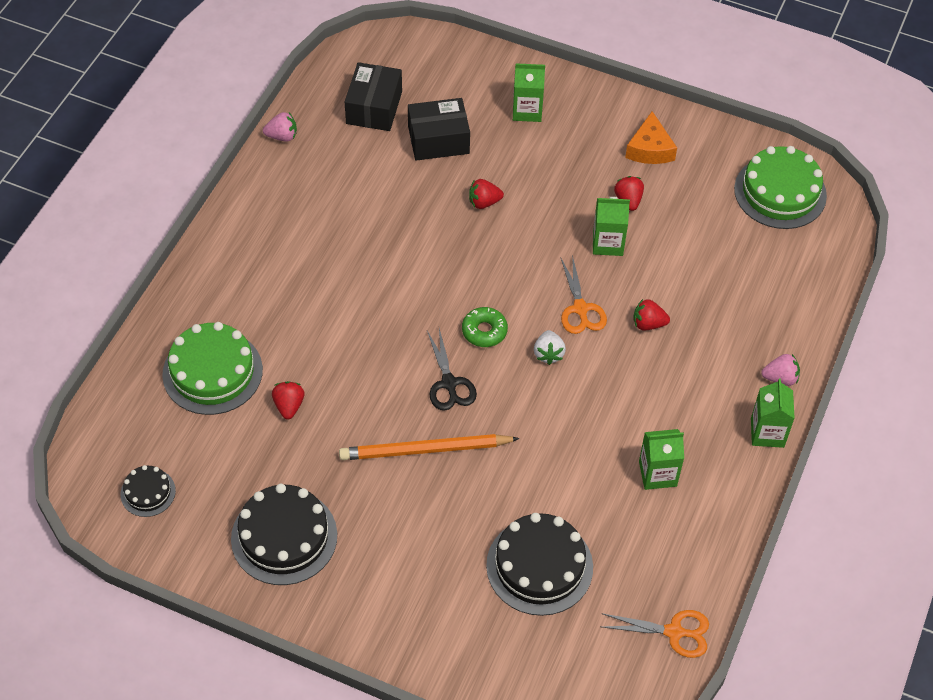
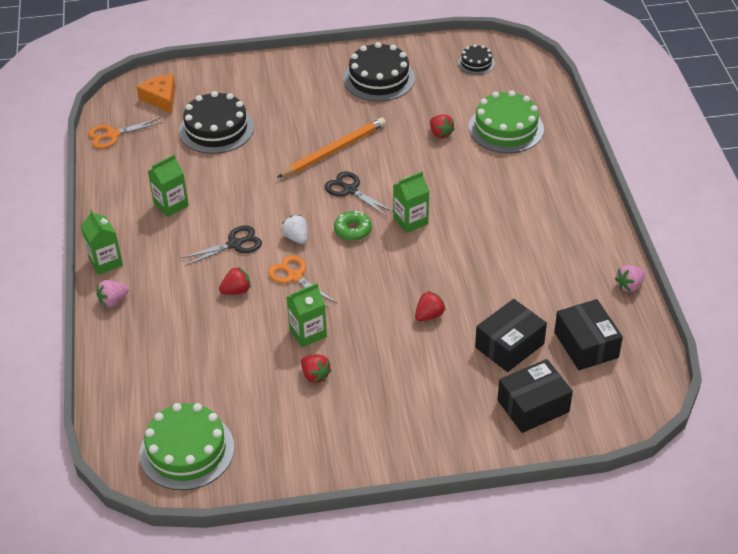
camera: 150 degrees right, 10 degrees down
(465, 84) = (533, 406): none -> black box
(527, 110) = (460, 410): green carton -> green carton (410, 221)
(617, 380) = (234, 244): none -> black scissors
(650, 149) = (328, 431): orange cheese -> orange cheese (161, 98)

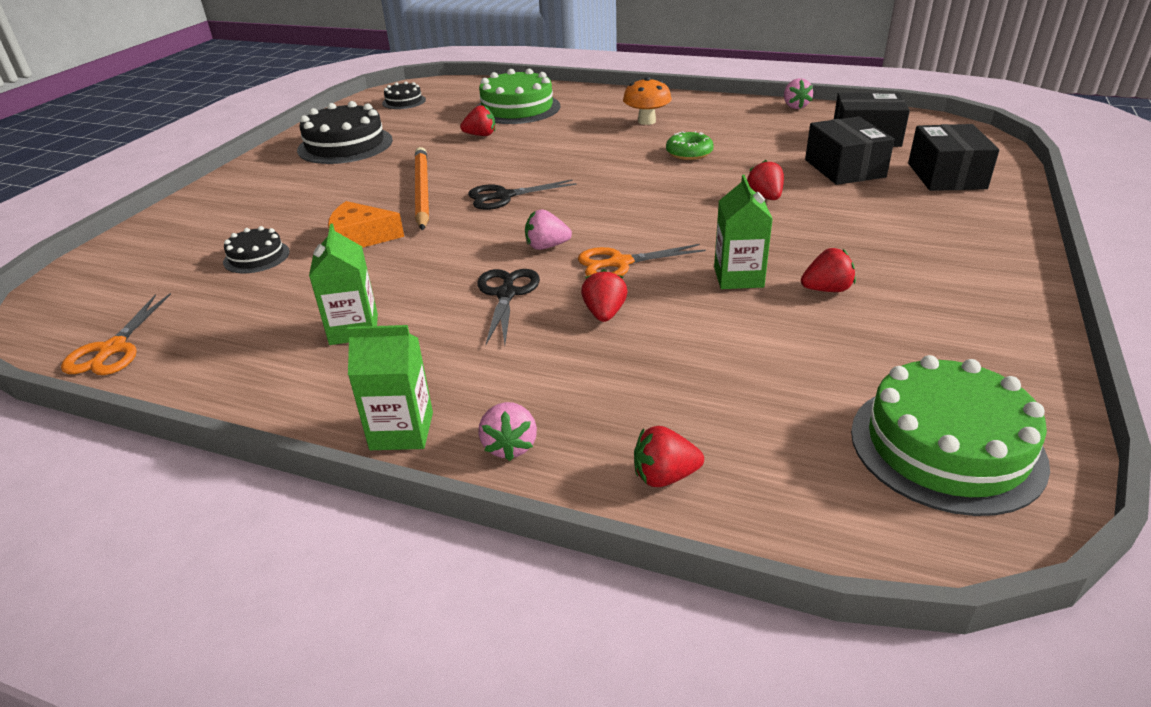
camera: 60 degrees left, 10 degrees down
(118, 358) = (664, 476): none -> red strawberry
(161, 98) = (116, 286): orange cheese -> orange cheese (360, 238)
(216, 129) = (256, 257): black cake -> black cake, size x0.52
(296, 237) = (546, 246): white strawberry -> pink strawberry
(353, 230) = (575, 209): green donut -> green donut (689, 153)
(410, 221) = (598, 175): green carton -> none
(530, 209) = (646, 121): none -> orange mushroom

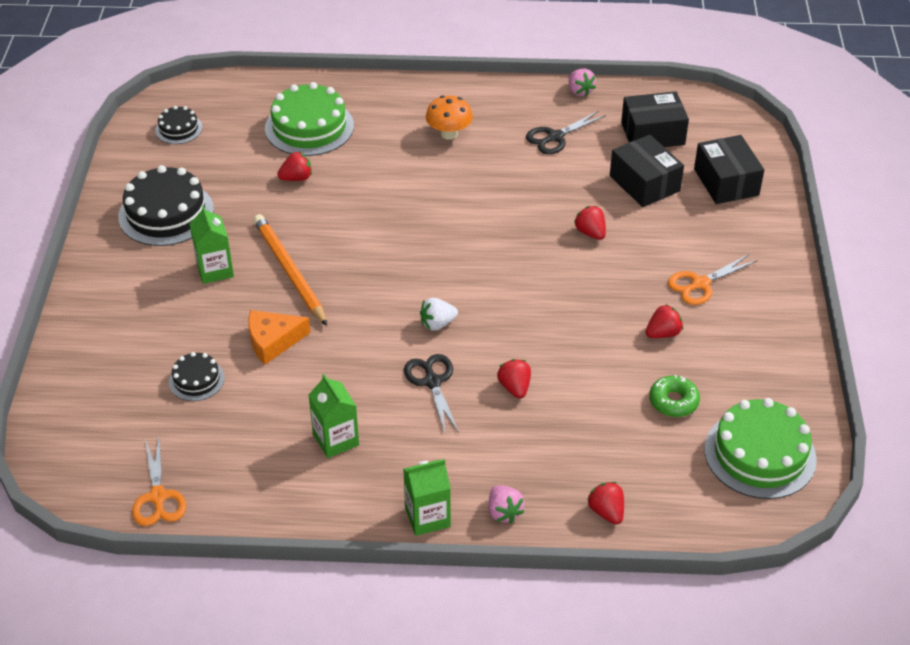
camera: 20 degrees left, 10 degrees up
(503, 196) = (368, 267): black scissors -> black scissors (555, 137)
(546, 246) = (437, 324): pink strawberry -> white strawberry
(619, 263) = (504, 332): orange scissors -> orange scissors (700, 284)
(664, 476) = (606, 512): red strawberry -> red strawberry turned 90 degrees clockwise
(689, 153) = (507, 180): green donut -> green donut (673, 401)
(738, 277) = (597, 332): green carton -> green carton (215, 270)

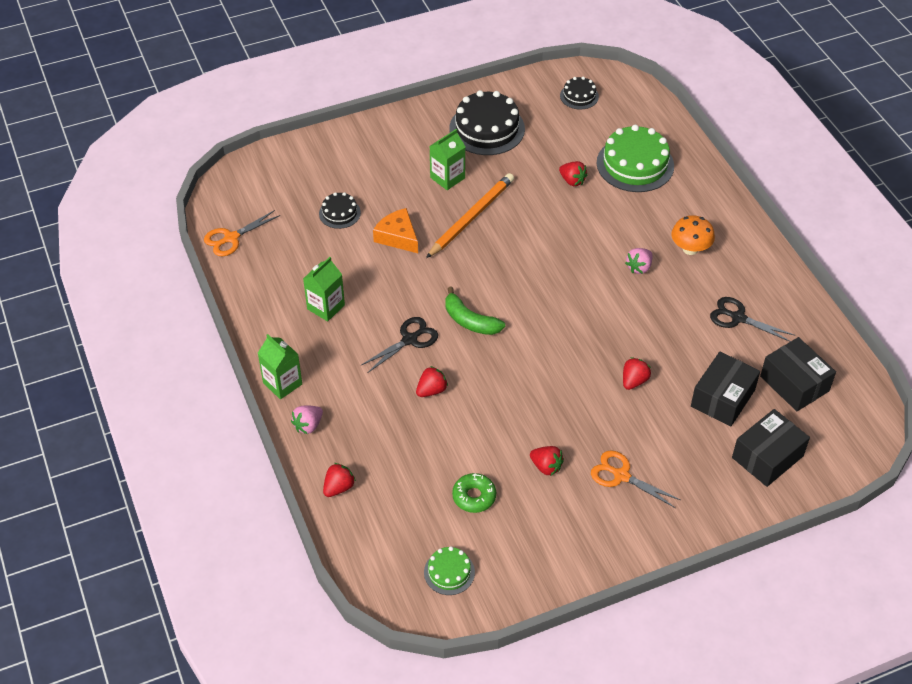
camera: 65 degrees right, 5 degrees up
(437, 324) = (470, 321): white strawberry -> green banana
(579, 91) = (813, 314): pink strawberry -> pink strawberry (639, 267)
(760, 454) = (449, 572): green cake -> green cake, size x0.52

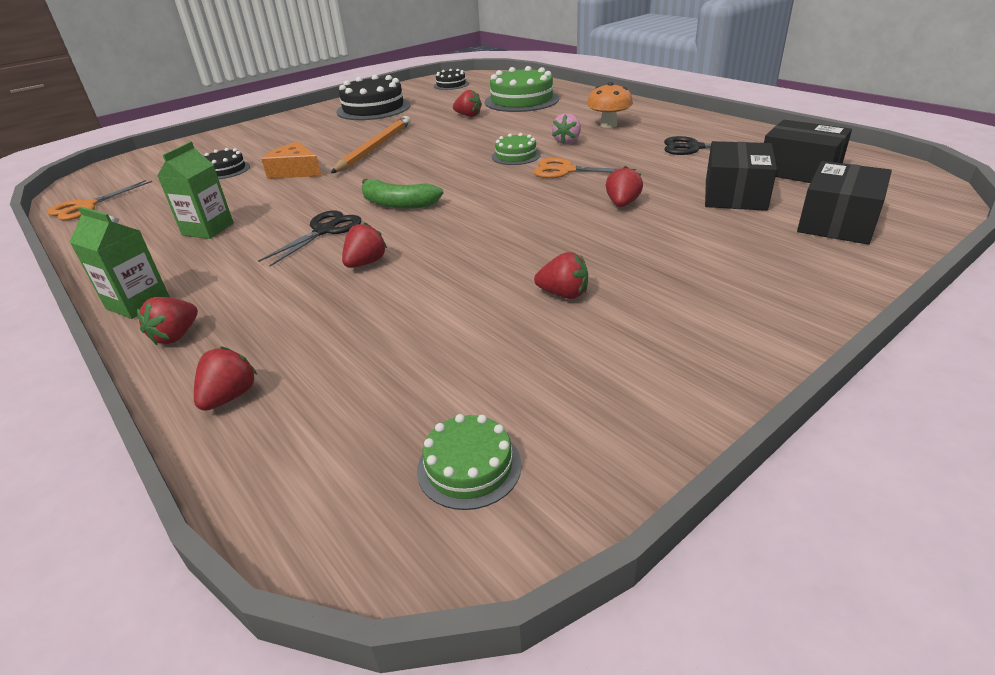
camera: 15 degrees left, 15 degrees down
(308, 425) = (176, 336): pink strawberry -> red strawberry
(447, 178) = (342, 134): green carton -> none
(474, 496) = (470, 351): green donut -> none
(586, 277) = (516, 156): none -> green cake
(621, 475) = (674, 278): orange scissors -> orange scissors (566, 170)

